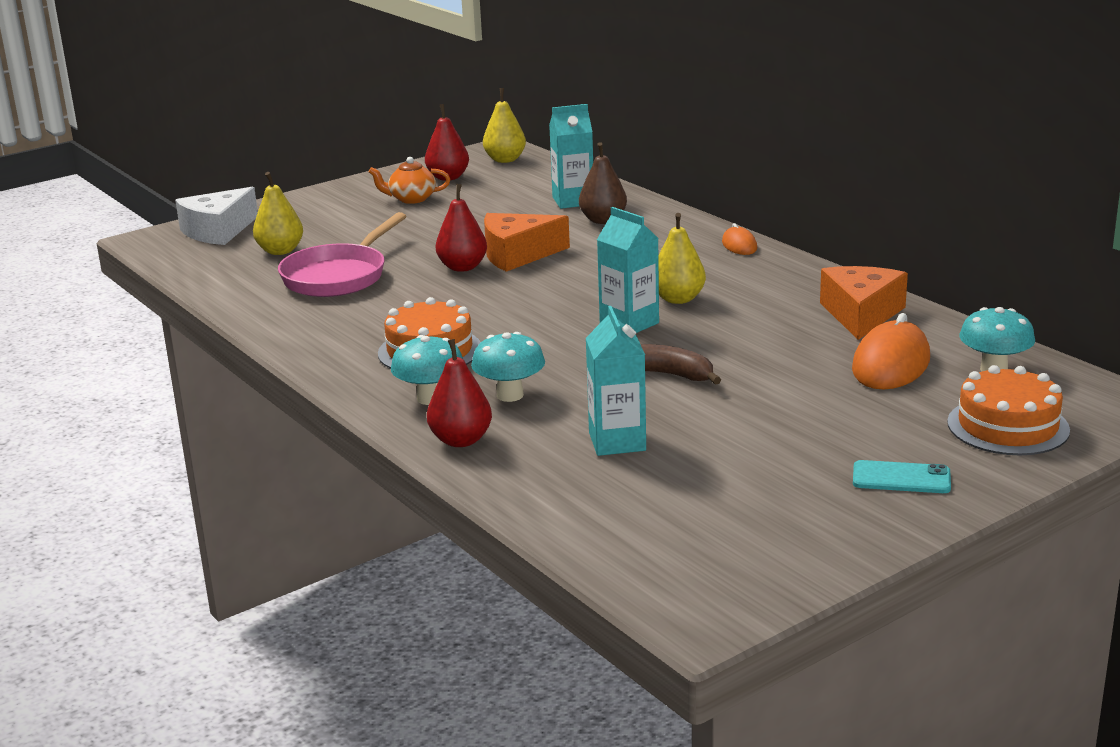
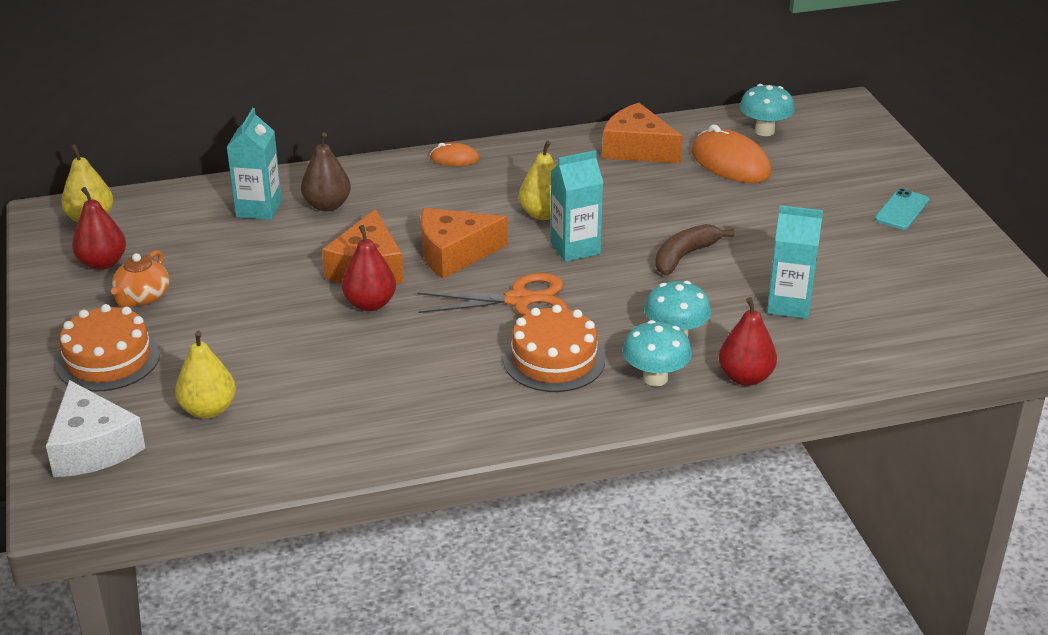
camera: 70 degrees left, 10 degrees up
(338, 276) = (322, 382): pink pan -> none
(515, 319) = (520, 300): none -> orange scissors
(571, 279) = (454, 253): none -> orange cheese
(1008, 426) = (849, 153): orange cake -> orange cake (108, 359)

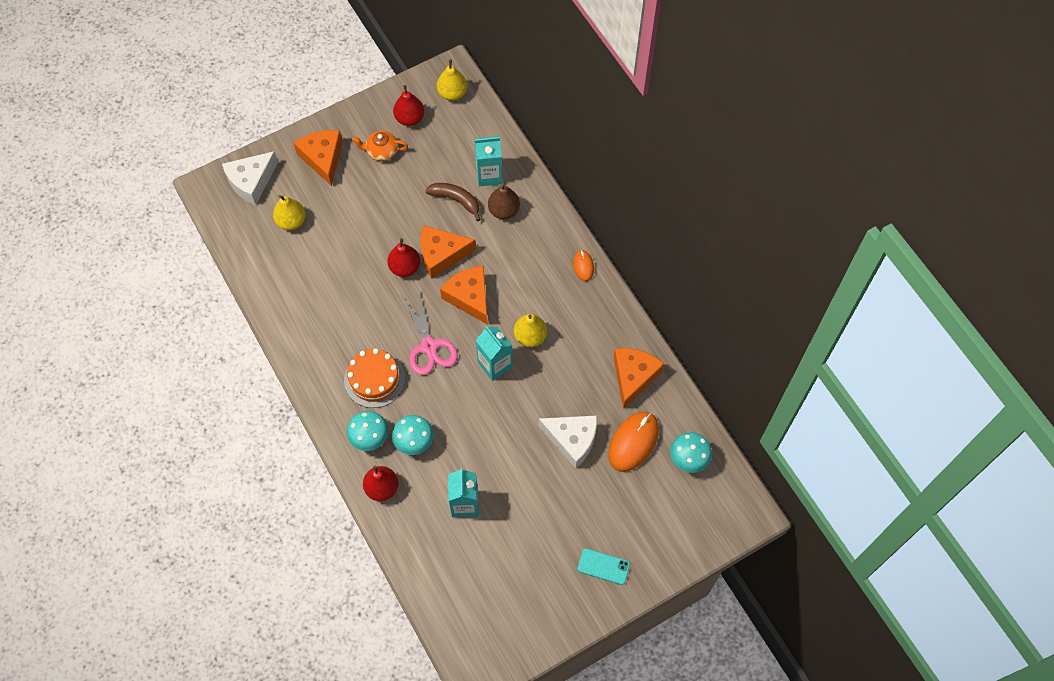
camera: 75 degrees right, 30 degrees up
(108, 359) = (323, 158): orange cake -> orange cheese
(520, 300) = (429, 346): orange scissors -> pink scissors
(684, 256) = (504, 432): brown banana -> brown banana (456, 200)
(714, 205) = (572, 440): none -> white cheese

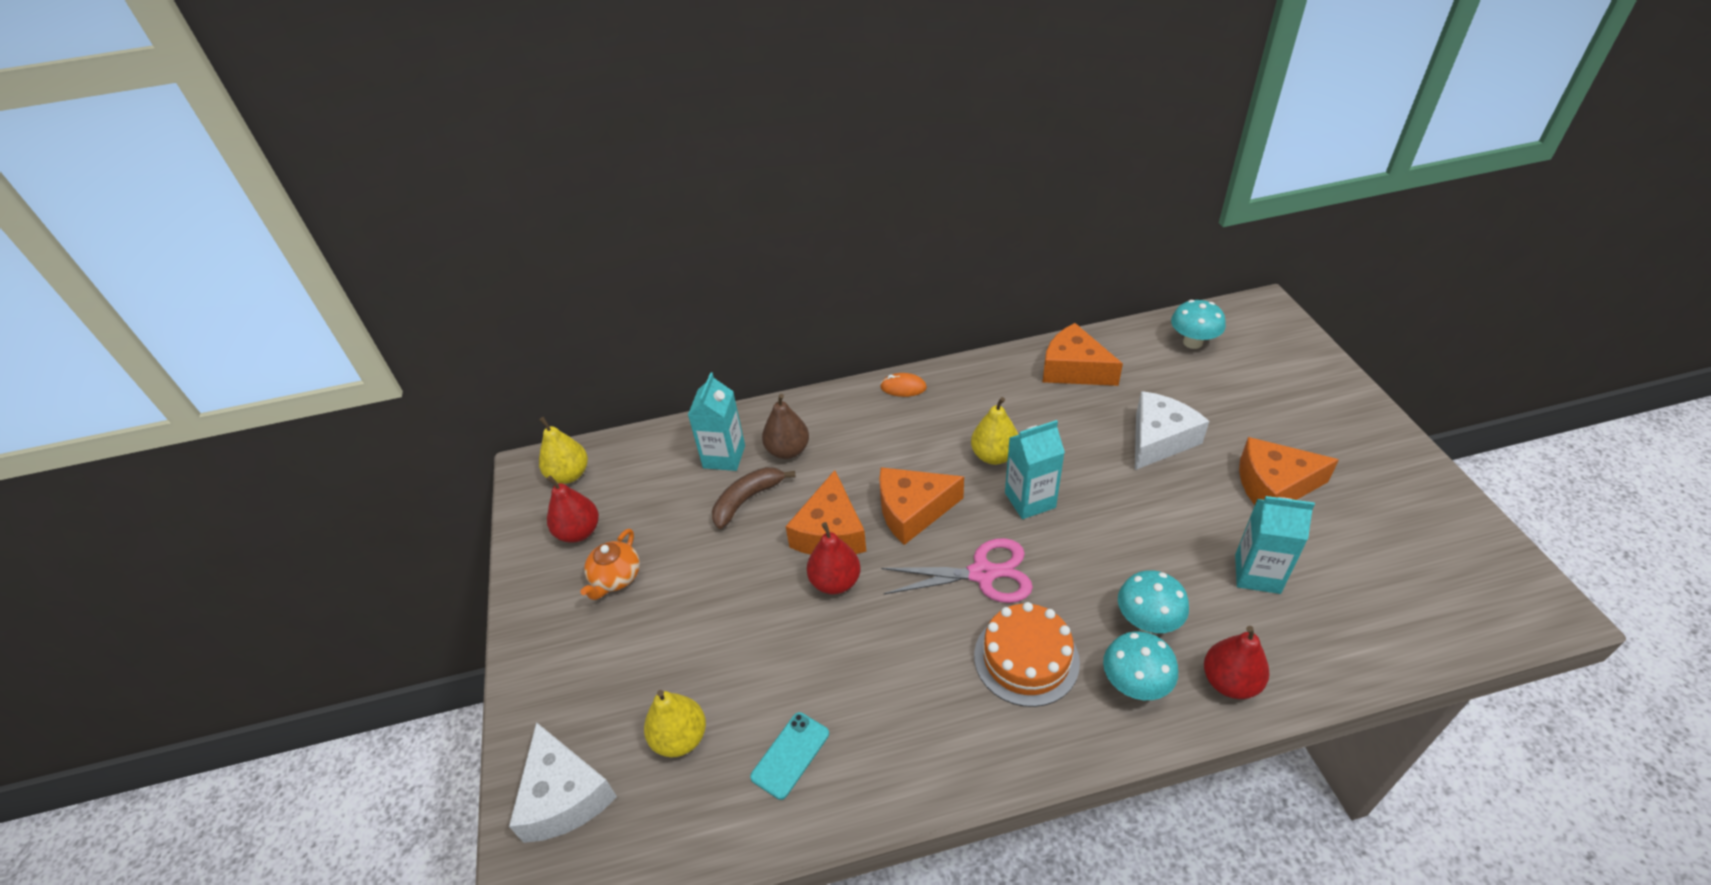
camera: 70 degrees left, 20 degrees down
(323, 158) = (582, 664): orange cheese -> orange cheese (1273, 485)
(603, 566) = (1347, 440): turquoise phone -> turquoise phone (790, 755)
(633, 442) = (1166, 384): orange mouse -> none

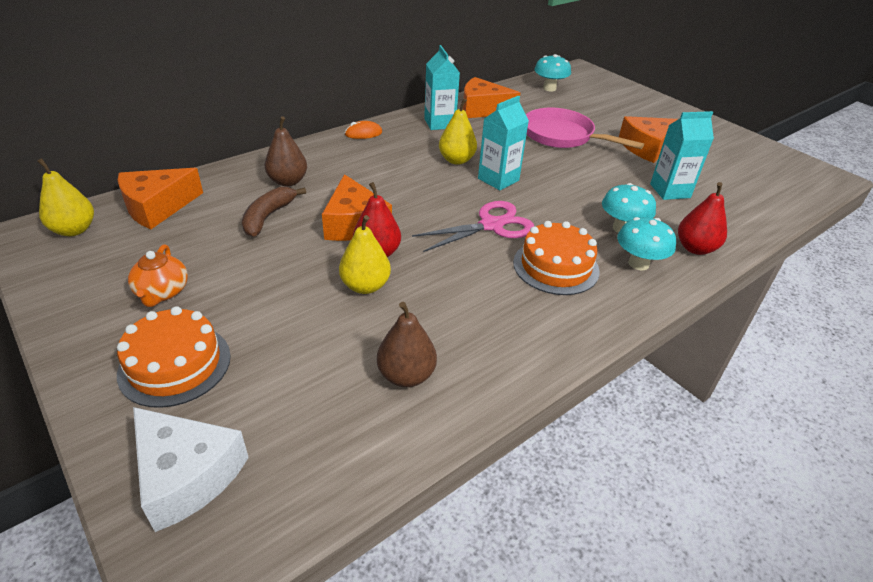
camera: 30 degrees left, 5 degrees down
(579, 532) = (105, 268): red pear -> none
(596, 670) = (175, 364): none -> orange cake
(680, 738) = (292, 392): yellow pear -> yellow pear (365, 286)
(724, 457) = (231, 194): turquoise carton -> turquoise carton (439, 123)
(790, 755) = (406, 375): turquoise phone -> brown pear
(912, 511) = (414, 200): orange cheese -> orange cheese (157, 207)
(1159, 439) = (562, 136): white cheese -> pink pan

